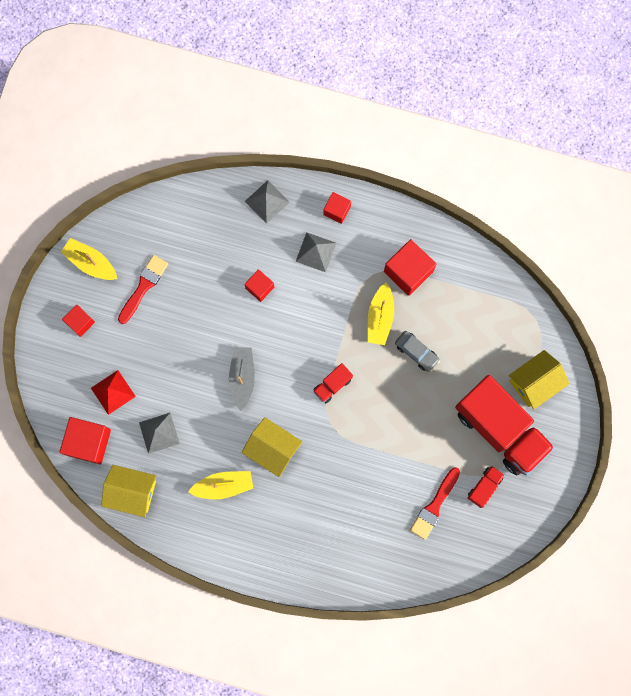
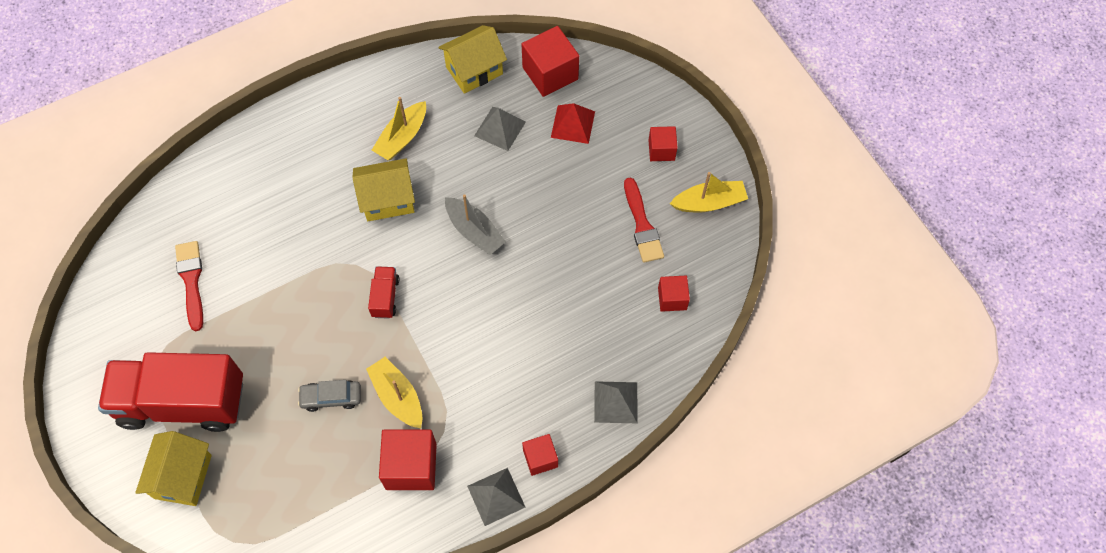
camera: 135 degrees right, 15 degrees down
(260, 287) = (539, 319): red cube -> red cube (672, 298)
(315, 252) = (520, 399): grey pyramid -> grey pyramid (496, 496)
(484, 487) = (155, 337): red truck -> none

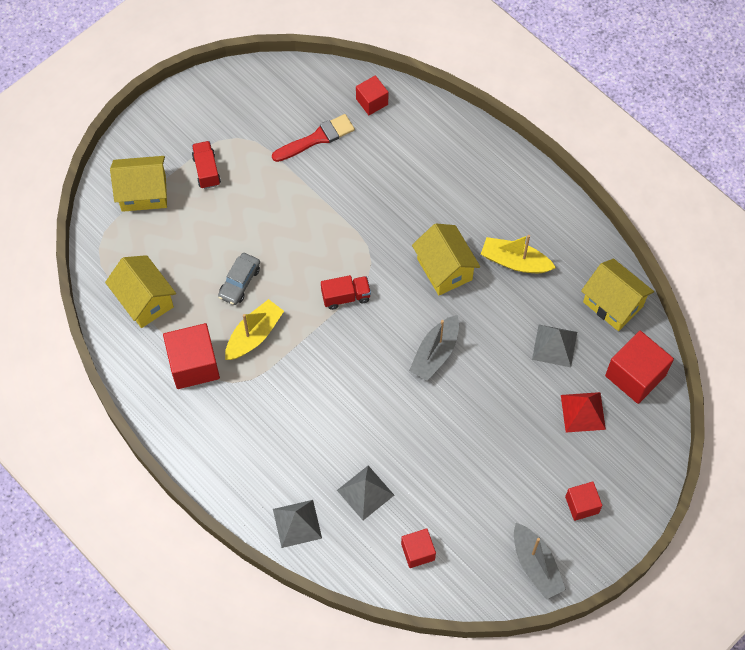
camera: 75 degrees right, 0 degrees up
(182, 402) = (206, 170): red truck -> red truck, size x0.41
(317, 503) = (144, 300): none -> yellow house
(331, 397) = (239, 282): grey car -> grey car turned 135 degrees counterclockwise
(496, 496) = (183, 442): grey pyramid -> grey pyramid (365, 492)
(540, 458) = (226, 470): red cube -> red cube (372, 102)
(642, 225) = (489, 505): red brush -> none
(709, 202) = (536, 565): yellow boat -> grey boat

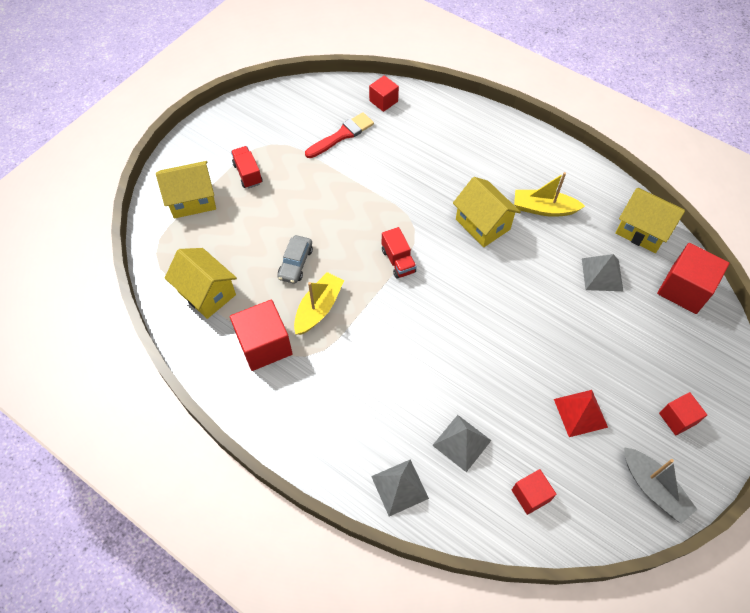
camera: 10 degrees left, 5 degrees down
(346, 296) = (398, 261): red truck -> red truck turned 90 degrees clockwise
(435, 353) = (494, 298): grey boat -> none
(583, 412) = (648, 329): red pyramid -> red pyramid (580, 413)

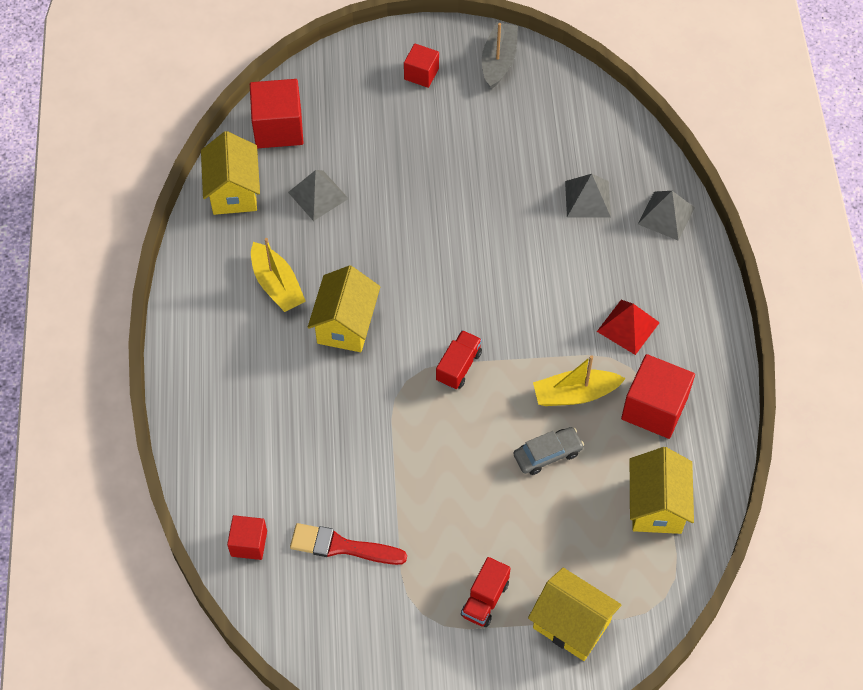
camera: 130 degrees left, 0 degrees up
(530, 495) = (583, 130): red cube -> none
(580, 413) = (480, 137): red pyramid -> red pyramid (628, 327)

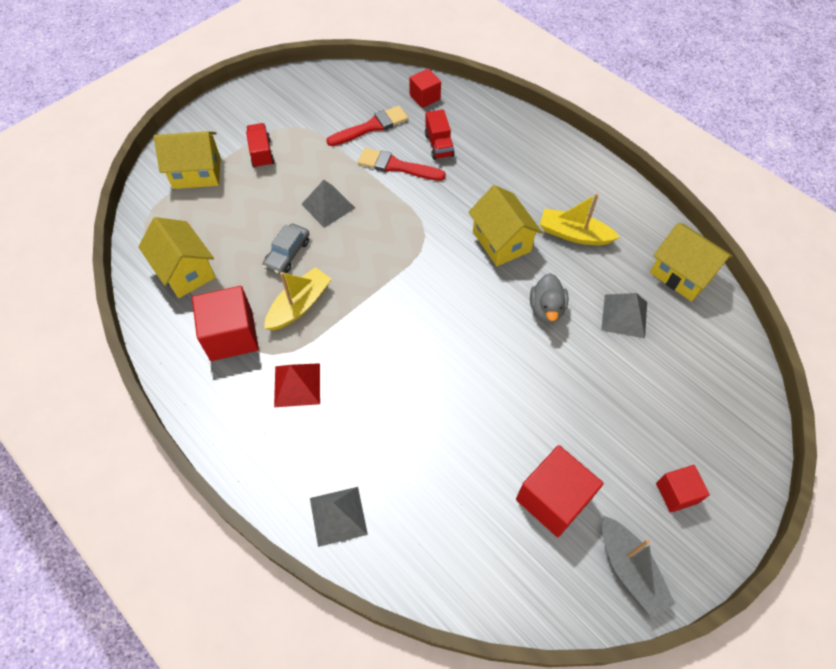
camera: 140 degrees right, 0 degrees up
(278, 128) = (717, 347): red cube -> red cube (553, 499)
(362, 475) = (396, 166): none -> red brush
(372, 243) = (546, 309): none -> grey duck
(458, 366) = (398, 267): red truck -> red truck (439, 145)
(587, 199) = (420, 478): grey pyramid -> grey pyramid (328, 206)

